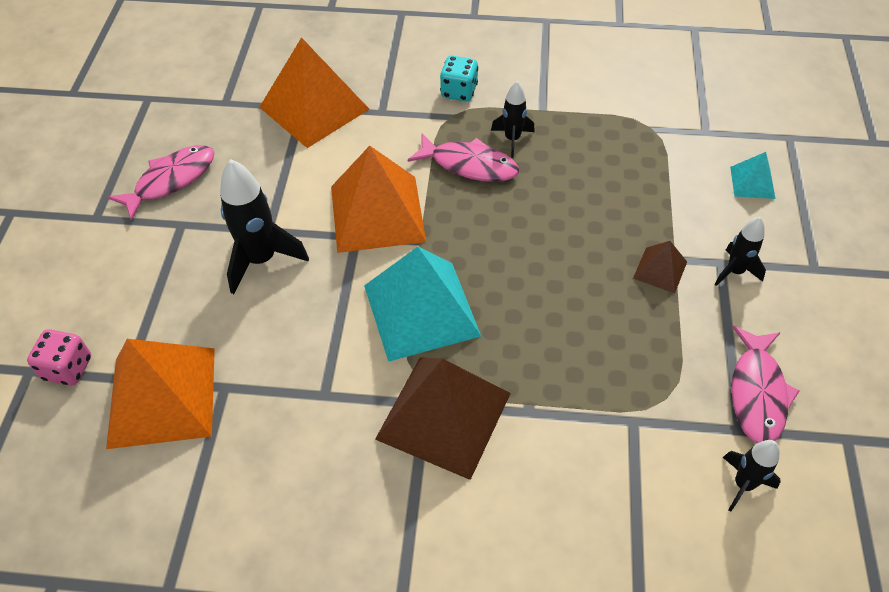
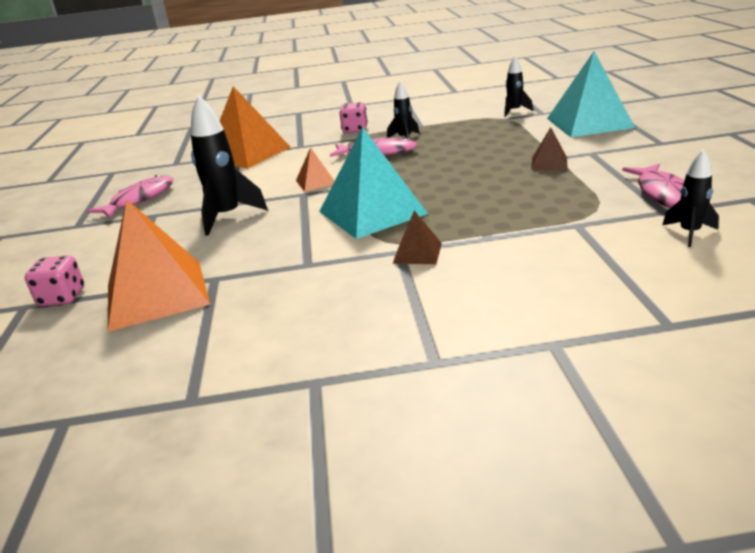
camera: 10 degrees left, 25 degrees down
(377, 213) = (316, 182): orange pyramid -> orange pyramid, size x0.47
(443, 415) = (417, 253): brown pyramid -> brown pyramid, size x0.47
(459, 91) = (355, 130): turquoise dice -> pink dice
(734, 271) = (605, 154): black rocket -> black rocket (514, 111)
(752, 182) = (589, 123): turquoise pyramid -> turquoise pyramid, size x2.13

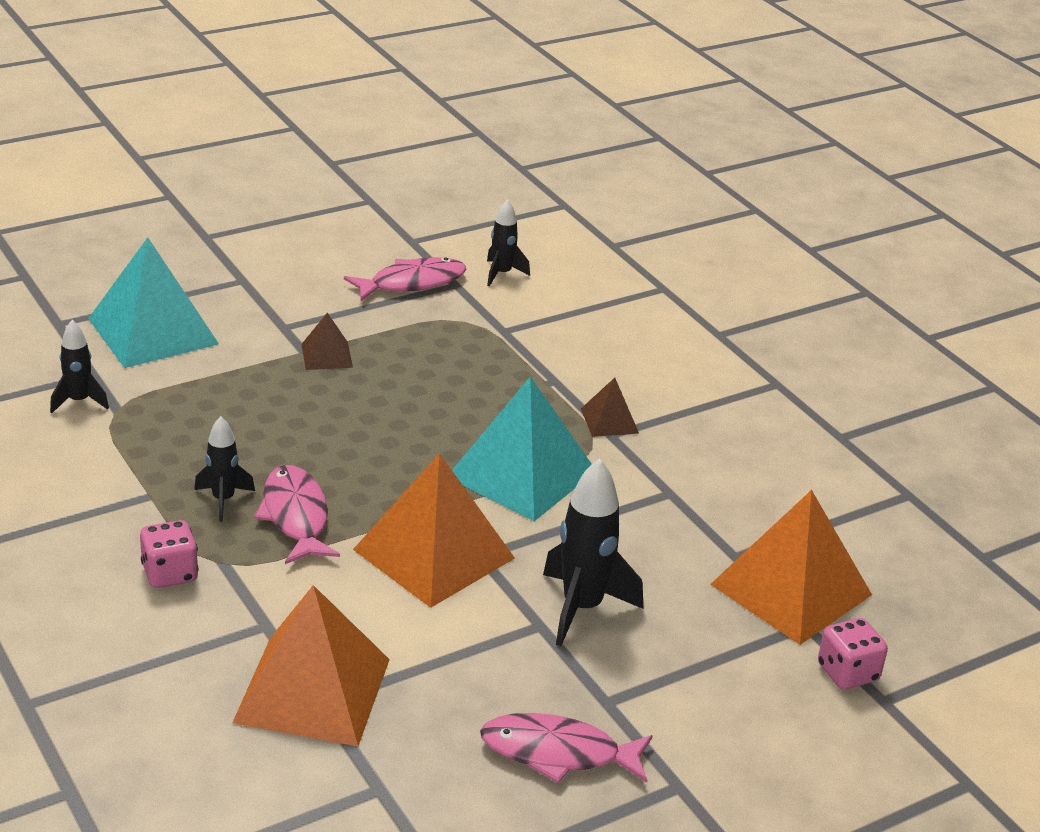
camera: 120 degrees left, 5 degrees up
(316, 182) = (434, 553): orange pyramid -> orange pyramid, size x2.13

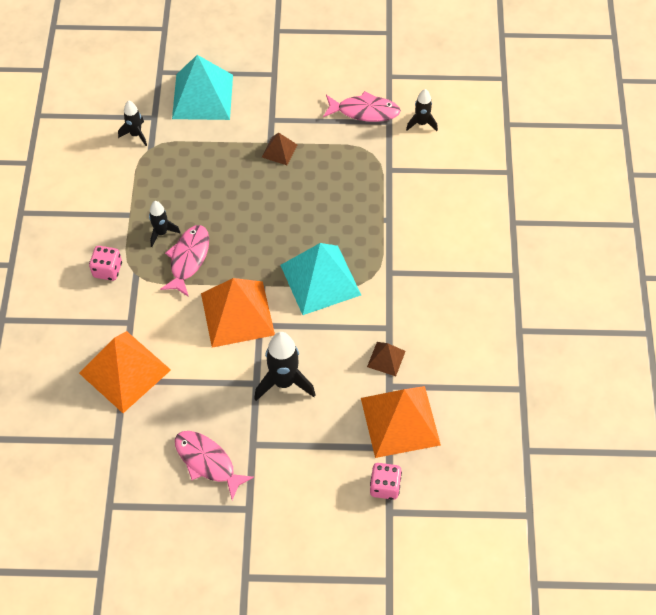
camera: 35 degrees right, 25 degrees up
(609, 421) = (396, 262): brown pyramid -> brown pyramid (386, 359)

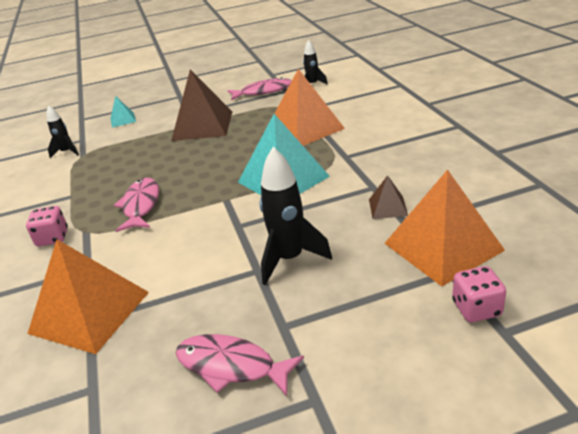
camera: 15 degrees left, 25 degrees down
(161, 233) = (107, 197): black rocket -> none
(202, 96) = (123, 120): turquoise pyramid -> turquoise pyramid, size x0.47
(237, 313) = (209, 225): orange pyramid -> orange pyramid (304, 128)
(279, 151) = (202, 126): brown pyramid -> brown pyramid, size x2.13

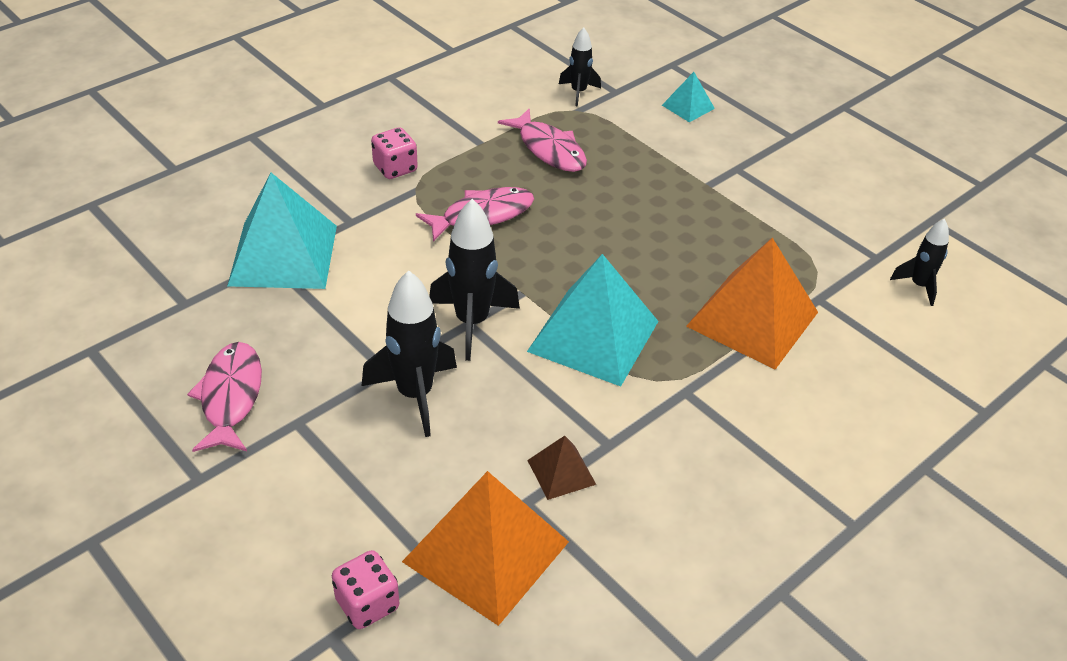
camera: 60 degrees right, 10 degrees up
(89, 312) = (283, 255): orange pyramid -> turquoise pyramid
(202, 126) = (708, 197): brown pyramid -> none
(238, 224) = (472, 322): none -> black rocket
(263, 91) = (858, 230): pink fish -> pink fish (549, 149)

